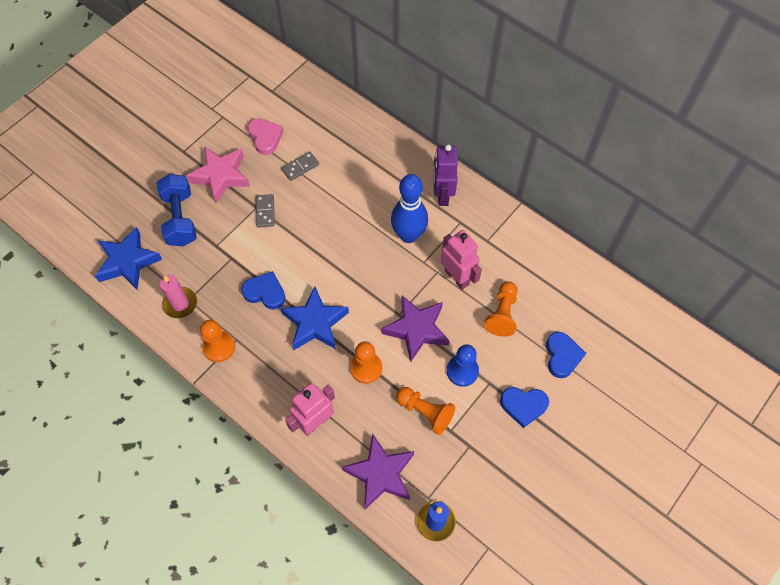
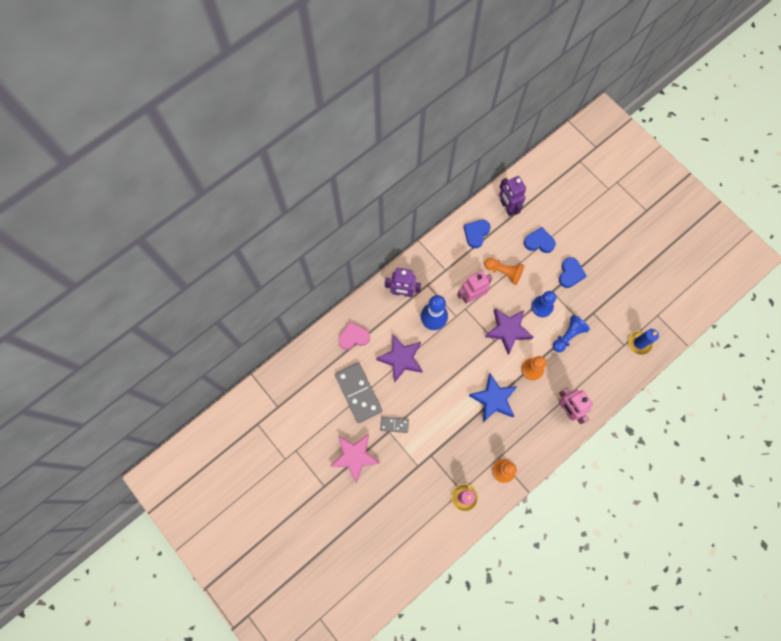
camera: 80 degrees left, 10 degrees up
(128, 262) = (421, 537): blue star -> none
(180, 218) = (389, 492): blue dumbbell -> none
(265, 137) = (324, 417): pink heart -> pink heart (353, 337)
(265, 292) = (464, 432): blue heart -> blue heart (476, 234)
(300, 167) = (358, 393): grey domino -> grey domino, size x2.00
(380, 474) = (606, 371): purple star -> purple star (401, 359)
(425, 412) = (568, 336): orange pawn -> blue pawn
(604, 306) = (507, 207): none -> purple robot

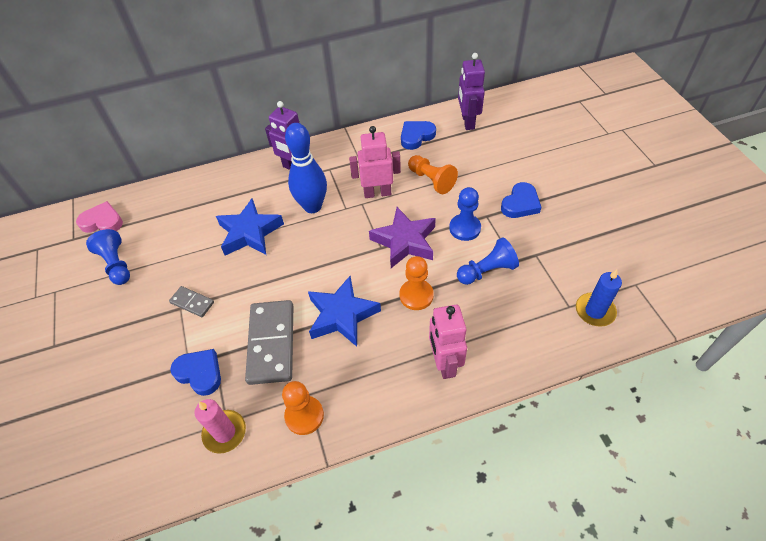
camera: 25 degrees right, 20 degrees down
(324, 415) = (116, 264): none -> blue pawn
(353, 337) = (210, 195): pink heart -> pink heart (102, 222)
(355, 456) = (117, 323): pink star -> none
(358, 393) = (174, 253): grey domino -> grey domino (271, 343)
(401, 359) = (250, 233): purple star -> blue star
(539, 242) = (492, 162): blue heart -> blue heart (200, 373)

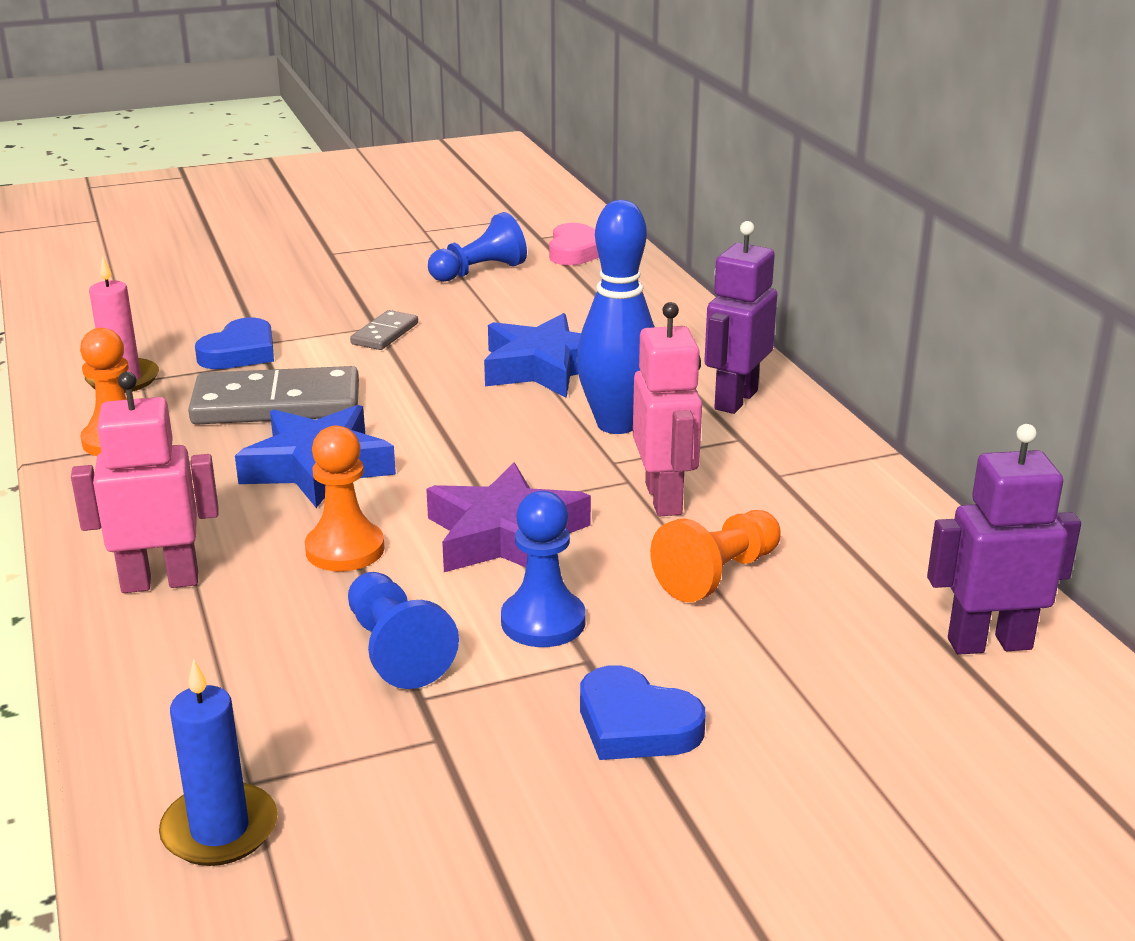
camera: 85 degrees right, 25 degrees down
(416, 136) = (891, 553): blue heart -> none

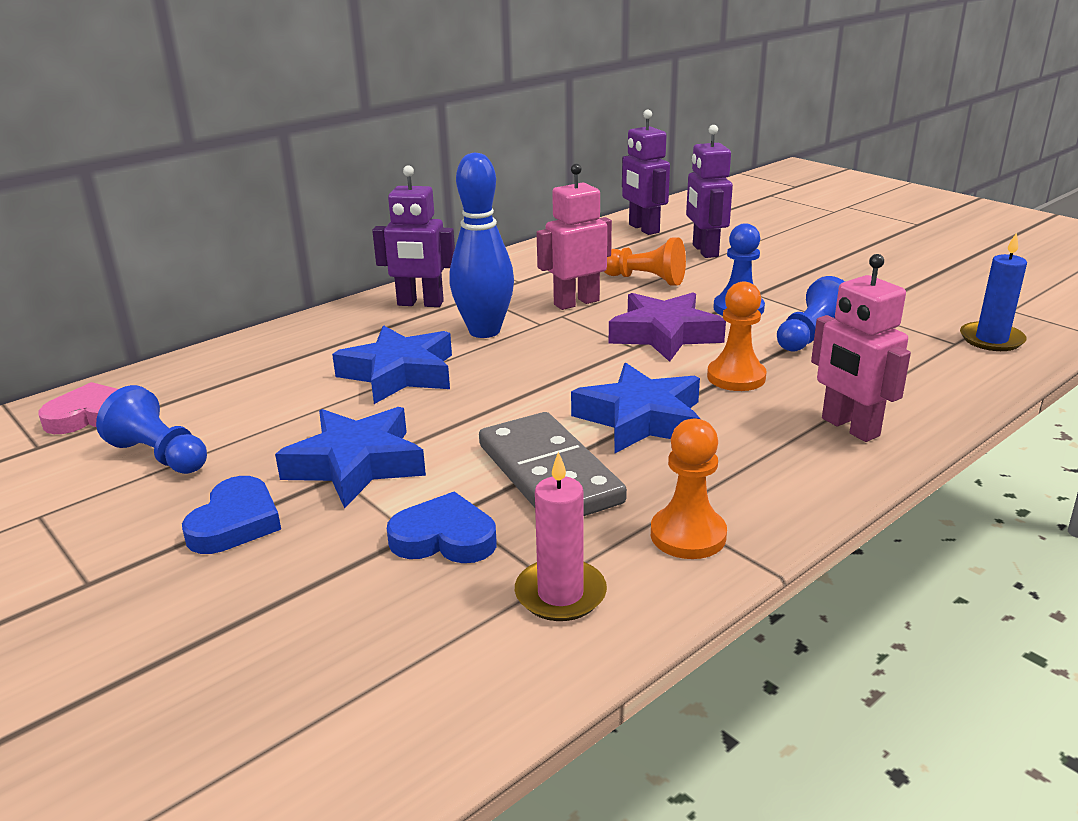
camera: 110 degrees left, 0 degrees up
(384, 334) = (356, 464): grey domino -> blue star
(635, 724) = (790, 277): blue heart -> blue heart (235, 522)
(825, 675) = (704, 251): none -> purple robot

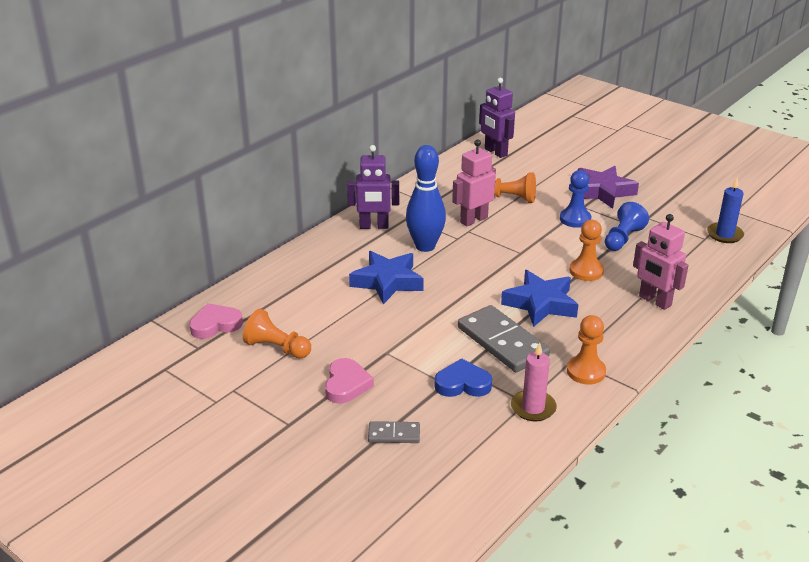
camera: 10 degrees left, 5 degrees up
(160, 456) = (277, 348): blue pawn -> orange pawn
(235, 522) = (346, 384): blue heart -> pink heart
(265, 620) = (394, 434): none -> grey domino
(356, 464) = (393, 345): blue star -> none
(664, 335) = (536, 242): purple star -> purple star (603, 191)
(704, 251) = (541, 171): purple robot -> none

